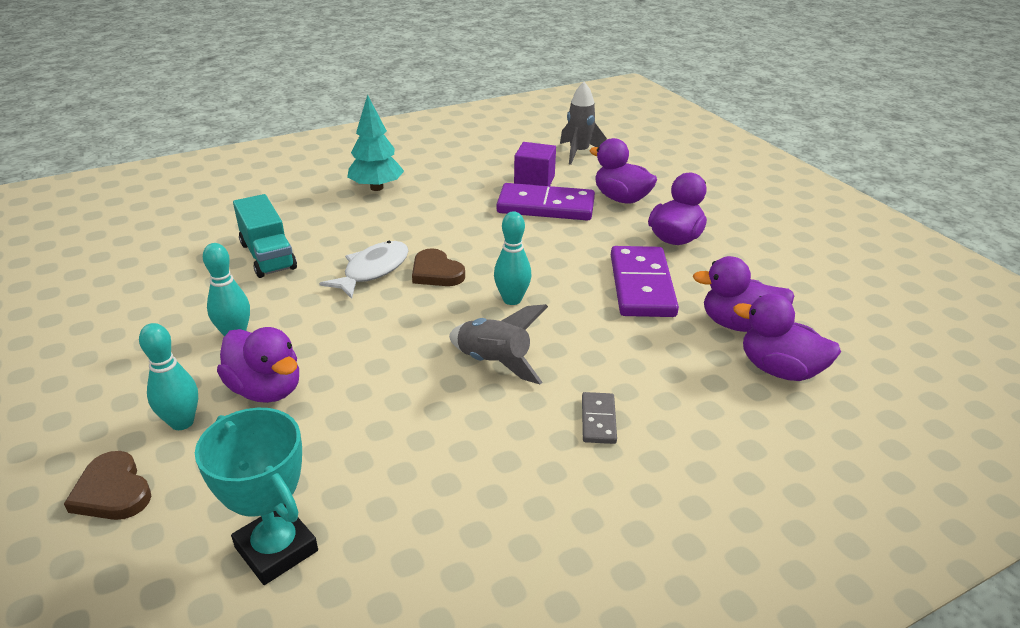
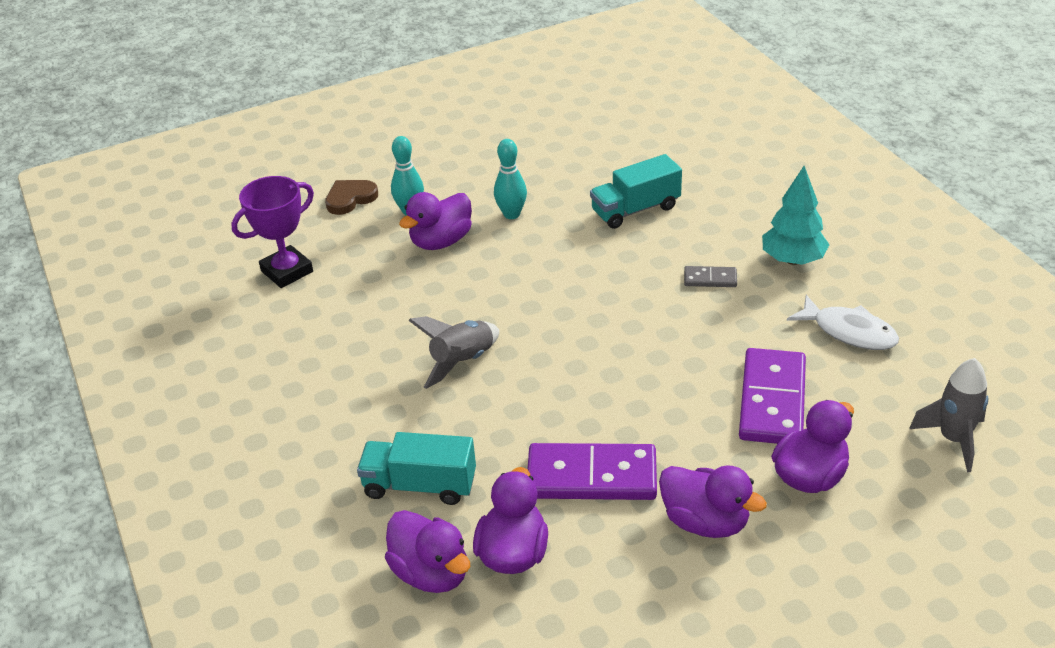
camera: 95 degrees right, 5 degrees up
(276, 549) = (287, 271): turquoise trophy -> purple trophy
(373, 270) = (613, 276): white fish -> white fish (849, 332)
(436, 272) = (612, 317): brown heart -> none
(512, 299) = (563, 372): turquoise bowling pin -> none
(534, 182) = (841, 391): purple cube -> none
(598, 420) = (378, 426): grey domino -> grey domino (710, 279)
(676, 383) = (420, 485): none -> turquoise truck
(779, 370) = (431, 573): purple duck -> purple duck turned 105 degrees clockwise

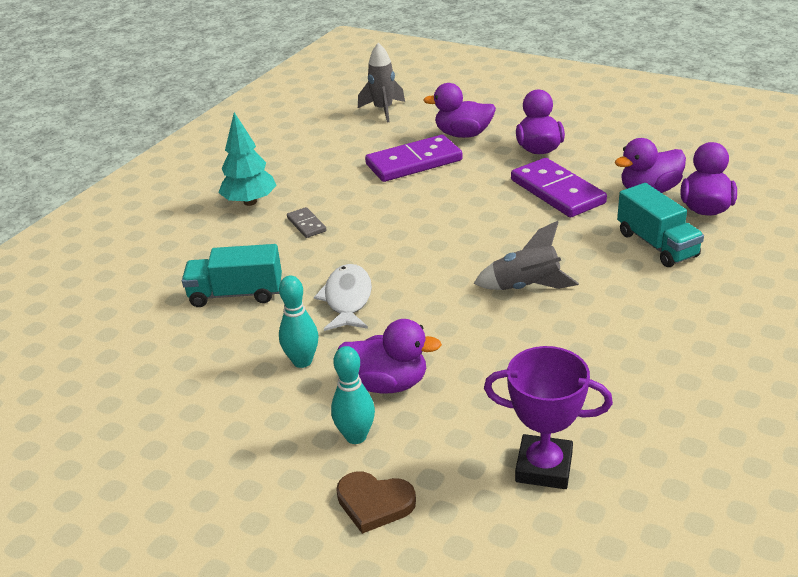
camera: 125 degrees left, 5 degrees down
(635, 209) = (236, 294): turquoise truck -> turquoise truck turned 150 degrees clockwise
(849, 332) = (316, 160): white fish -> white fish (347, 299)

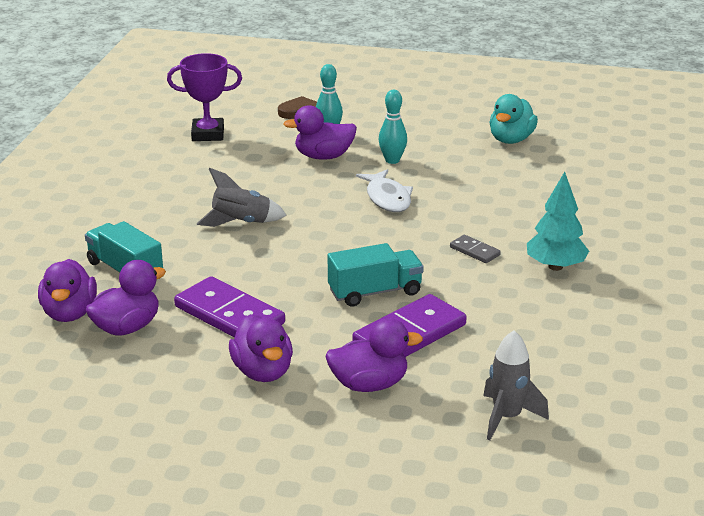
camera: 160 degrees right, 5 degrees down
(123, 377) = (511, 139): none -> turquoise duck
(236, 294) = (483, 191): turquoise truck -> turquoise truck (375, 292)

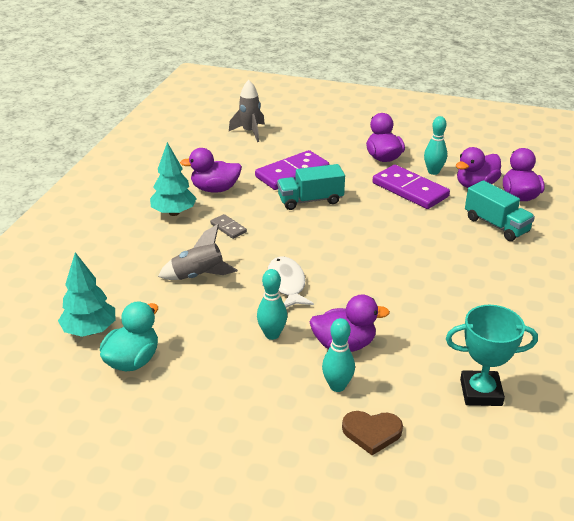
camera: 175 degrees left, 5 degrees up
(185, 348) = (433, 172): none -> turquoise bowling pin
(208, 134) = (481, 392): purple trophy -> turquoise trophy
(241, 223) = (416, 264): grey rocket -> grey rocket (198, 276)
(369, 384) = (321, 149): purple duck -> purple duck (215, 189)
(565, 156) = (90, 330): none -> turquoise tree

